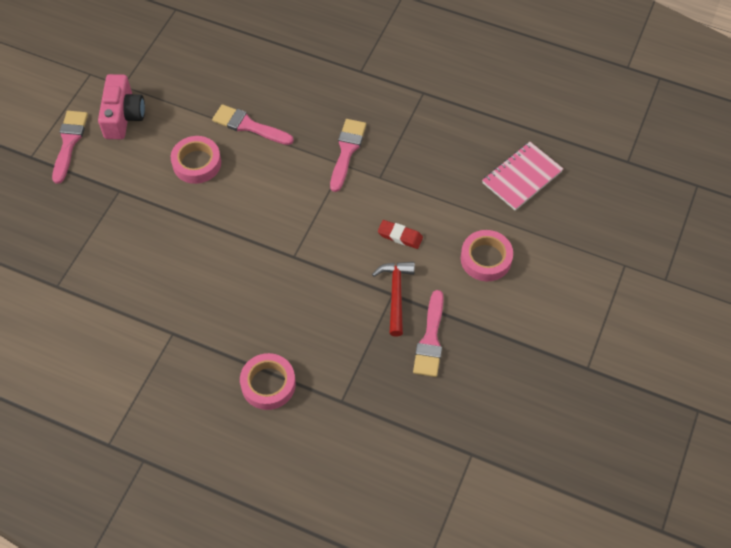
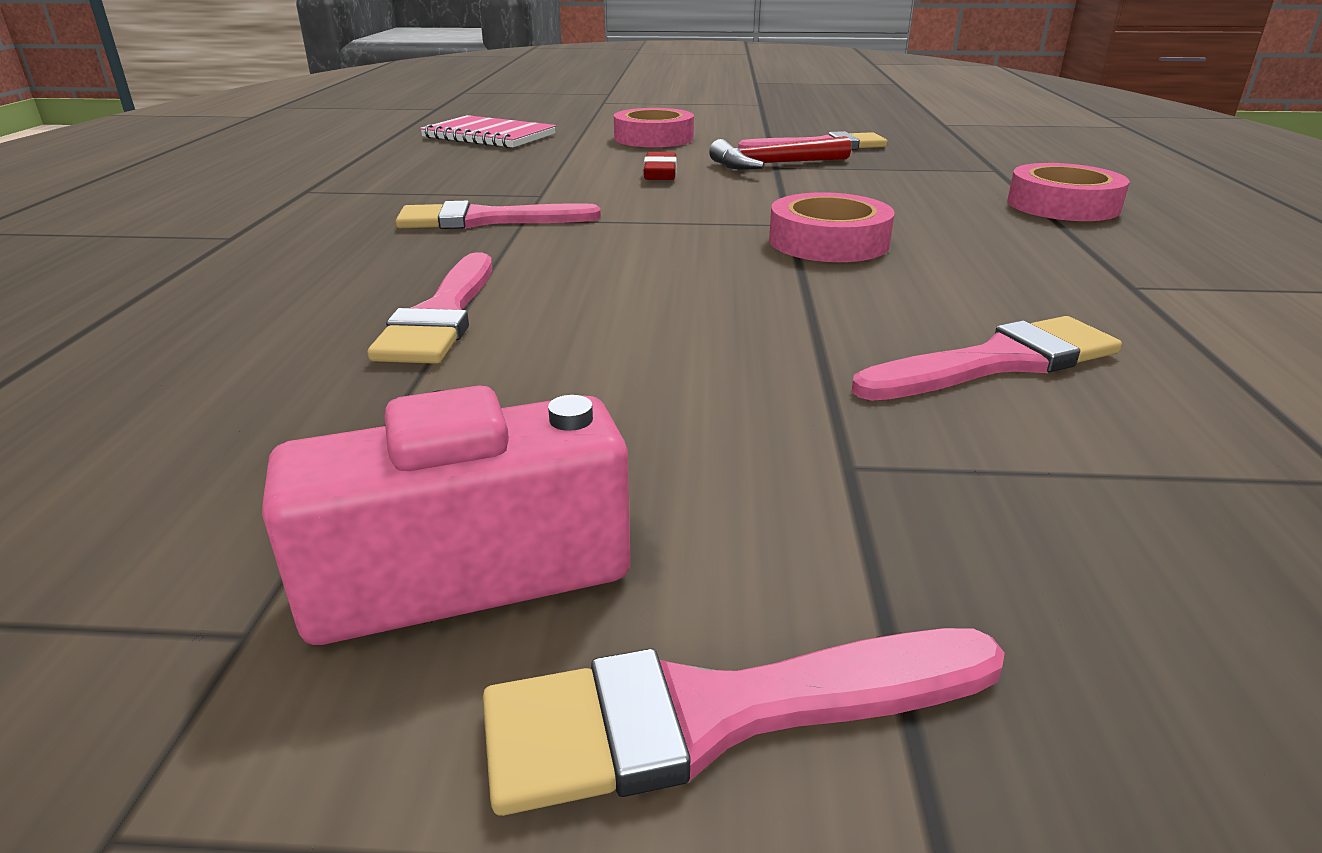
camera: 110 degrees left, 30 degrees down
(145, 251) = (997, 362): none -> pink brush
(197, 163) = (623, 356): pink tape -> pink tape (828, 242)

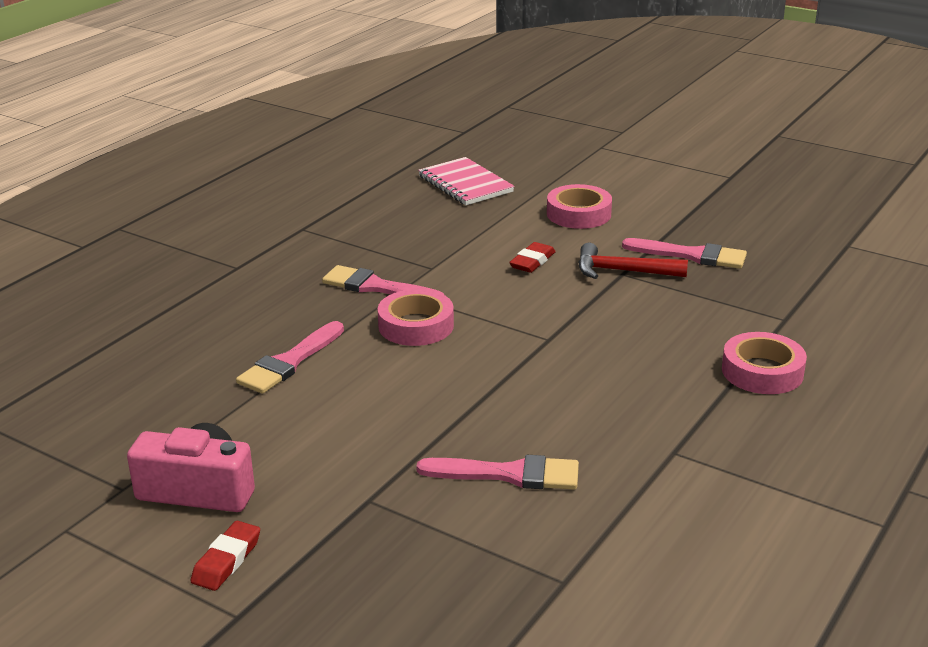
camera: 30 degrees right, 0 degrees up
(719, 714) = (226, 560): pink brush -> red eraser
(828, 242) = (549, 362): pink tape -> pink tape (416, 326)

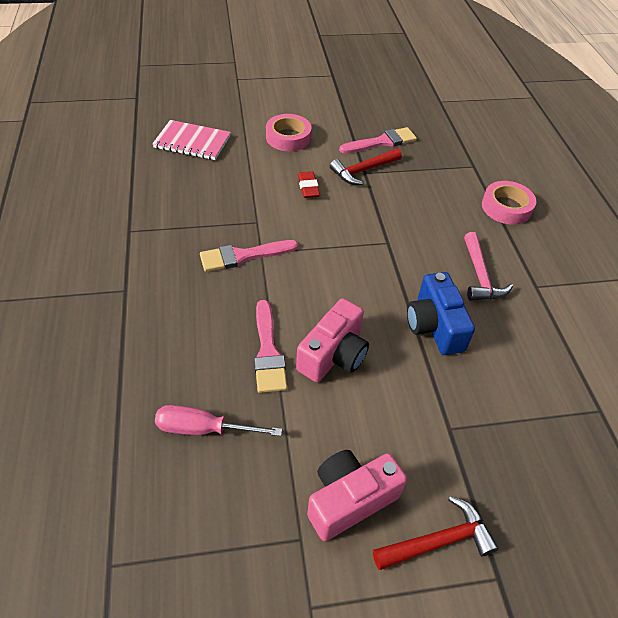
camera: 45 degrees left, 20 degrees up
(158, 383) = (203, 429): none -> pink screwdriver
(226, 560) = (438, 541): red eraser -> red hammer
(345, 393) = (333, 355): none -> pink camera
(416, 326) = (306, 274): pink tape -> none
(486, 423) = (434, 326): none -> blue camera
(509, 474) = (490, 355): pink brush -> none
(614, 411) = (479, 275): none -> pink hammer

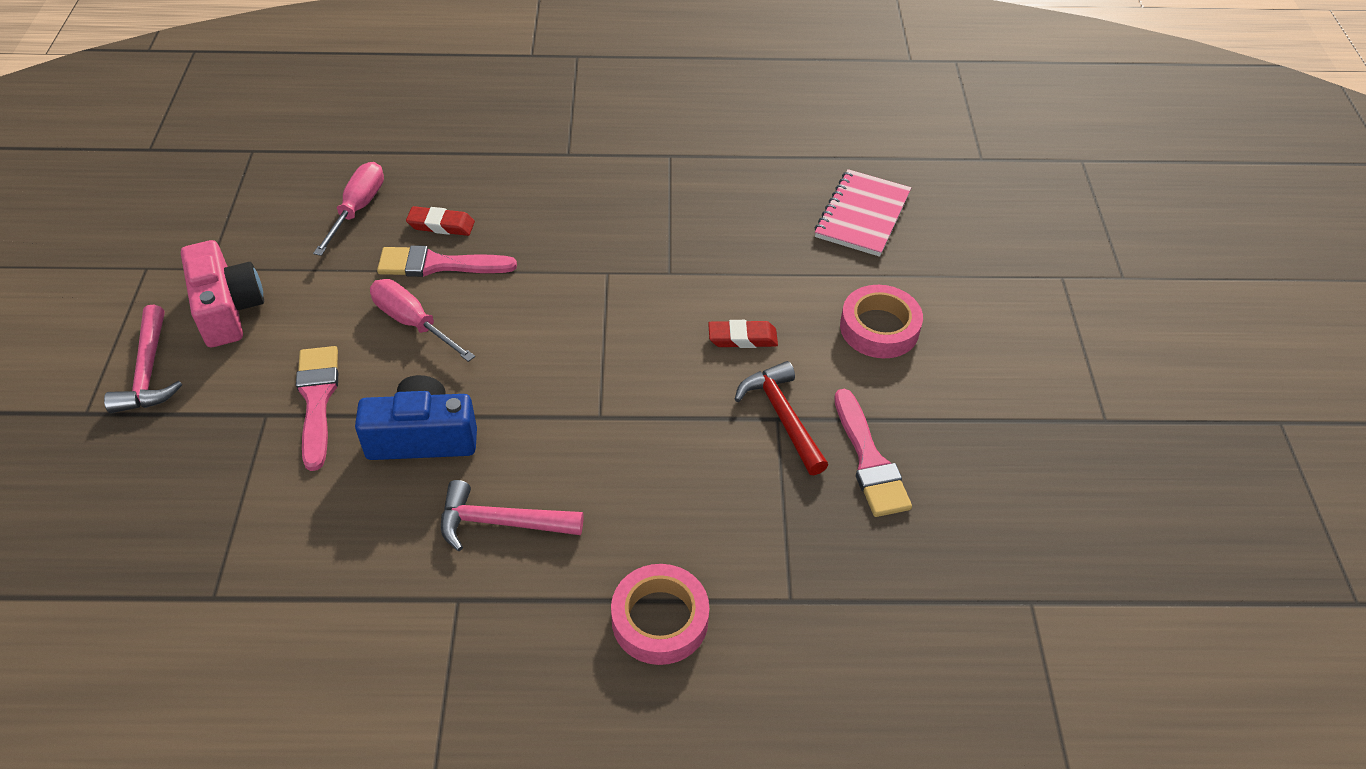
camera: 100 degrees right, 0 degrees up
(220, 359) = (441, 225): none -> red eraser
(243, 256) = (603, 254): pink brush -> pink brush (317, 400)
(333, 355) = (412, 322): pink camera -> pink screwdriver
(438, 541) = (148, 372): red hammer -> pink hammer

